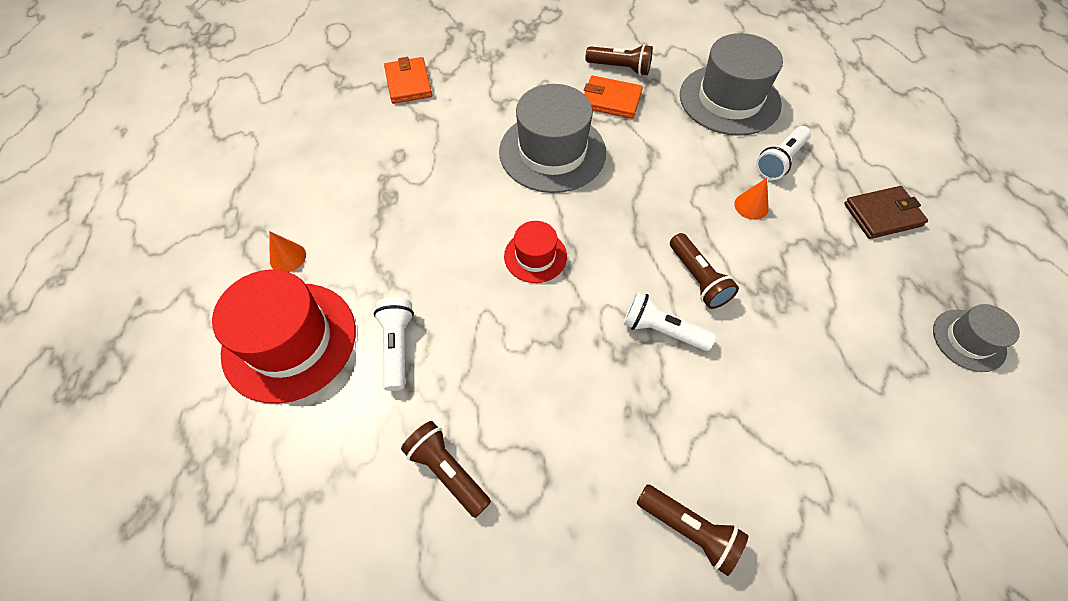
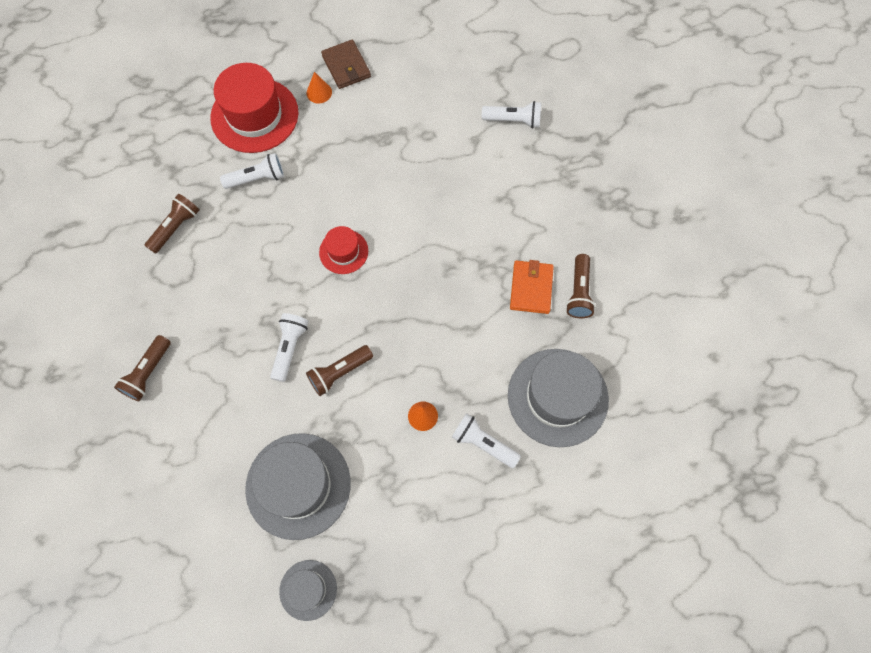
camera: 80 degrees right, 10 degrees up
(408, 83) = (513, 120): orange wallet -> white flashlight
(552, 152) = (455, 248): grey hat -> grey hat (298, 485)
(882, 215) = (432, 534): brown wallet -> brown wallet (346, 66)

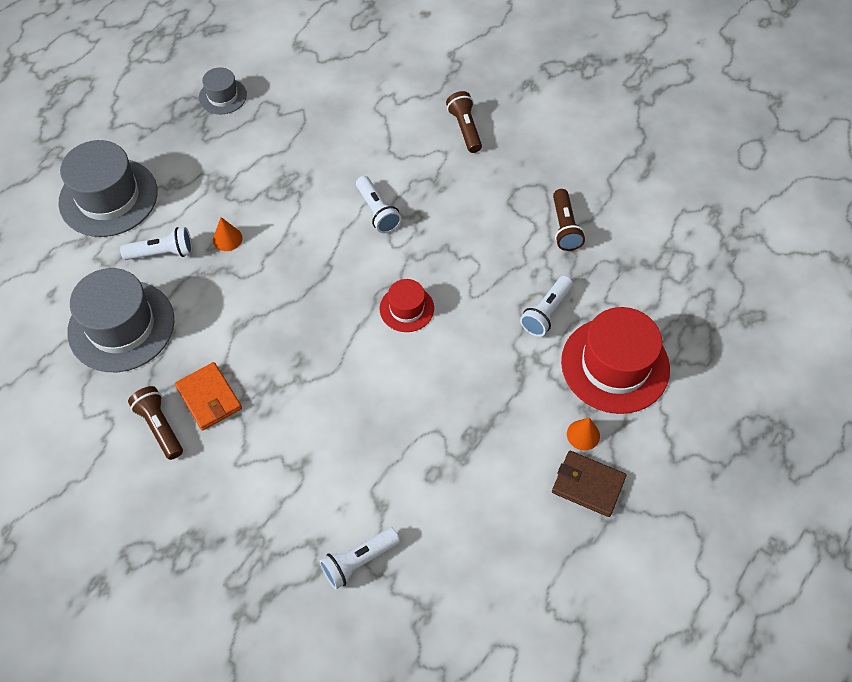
camera: 140 degrees right, 10 degrees down
(298, 485) = (284, 140): grey hat -> grey hat (108, 197)
(339, 373) = (321, 222): brown flashlight -> none

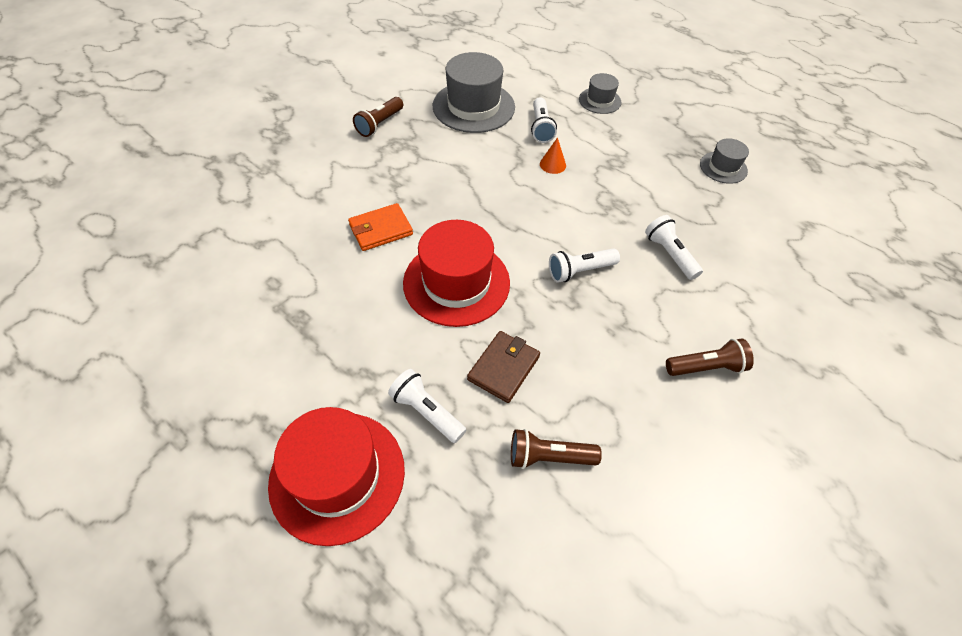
camera: 95 degrees right, 5 degrees down
(108, 197) = (600, 101): grey hat -> grey hat, size x0.52
(160, 427) = (379, 124): brown flashlight -> brown flashlight turned 150 degrees clockwise
(209, 398) = (396, 149): orange wallet -> orange wallet (381, 229)
(359, 561) = (218, 225): white flashlight -> white flashlight (669, 254)
(406, 308) = (456, 282): red hat -> red hat, size x1.91
(583, 435) = (262, 421): orange cone -> none
(588, 485) = (204, 414): brown wallet -> brown wallet (503, 368)

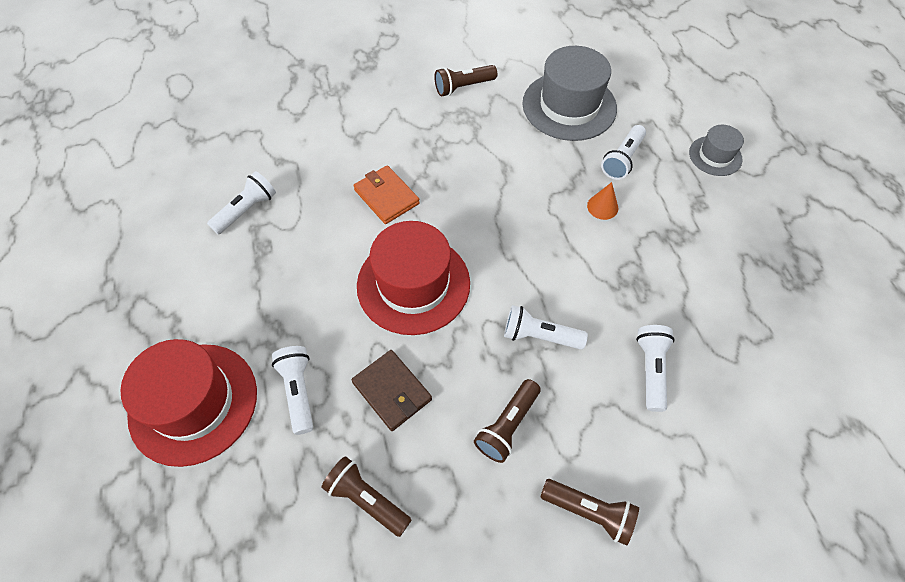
camera: 35 degrees right, 5 degrees up
(259, 296) = (246, 210): none -> white flashlight
(381, 229) = (386, 197): orange wallet -> orange wallet turned 45 degrees clockwise
(503, 368) = (392, 391): brown wallet -> brown wallet turned 75 degrees clockwise
(607, 343) = (507, 425): none -> brown flashlight
(723, 167) = (803, 302): grey hat -> none

